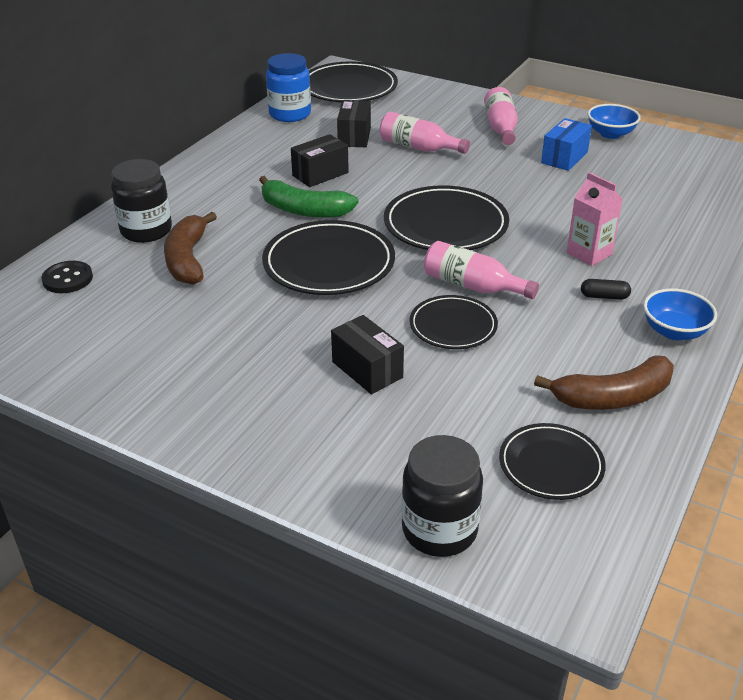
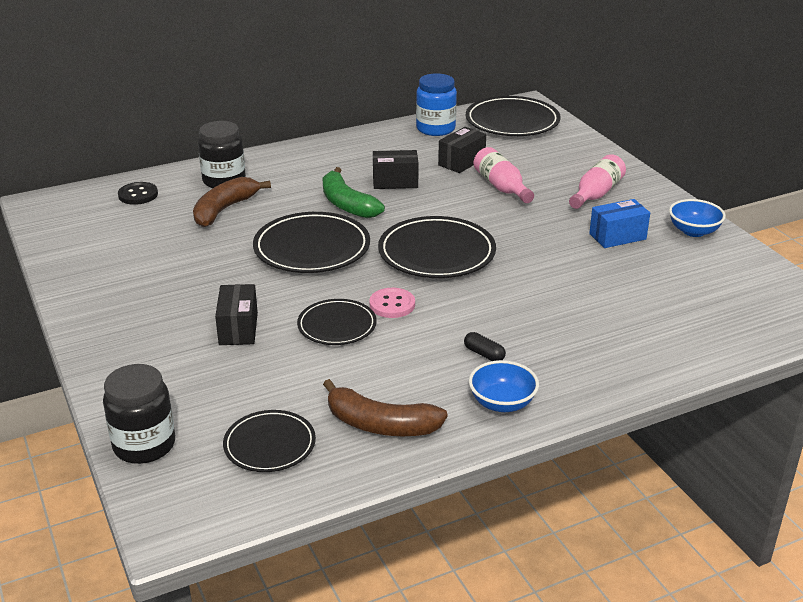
camera: 35 degrees right, 5 degrees down
(473, 286) = (392, 304): pink bottle -> pink button
(589, 253) = (521, 318): pink carton -> none

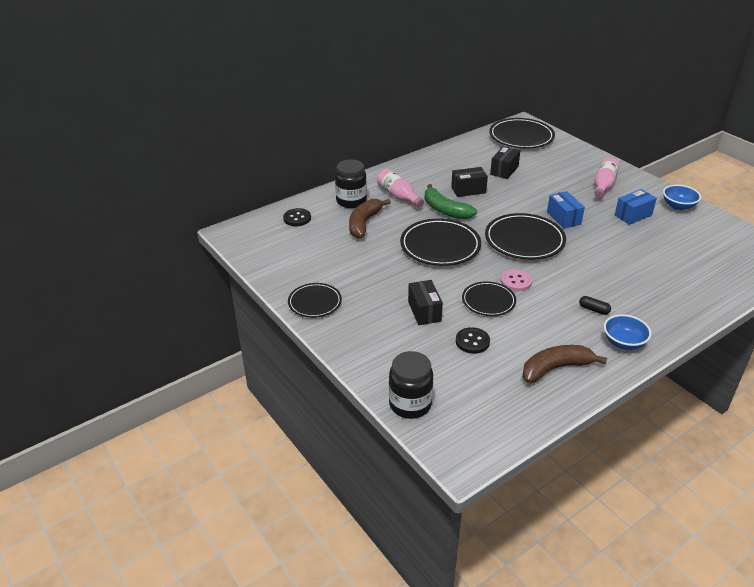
camera: 10 degrees left, 5 degrees up
(269, 445) = (492, 392): black plate -> black plate (315, 302)
(282, 375) = (472, 341): none -> black button
(380, 425) = (555, 368): brown banana -> brown banana turned 150 degrees clockwise
(435, 129) = (473, 147): blue jar -> none
(501, 187) = (540, 187): pink bottle -> pink bottle (398, 196)
(511, 230) = (563, 218): none -> blue box

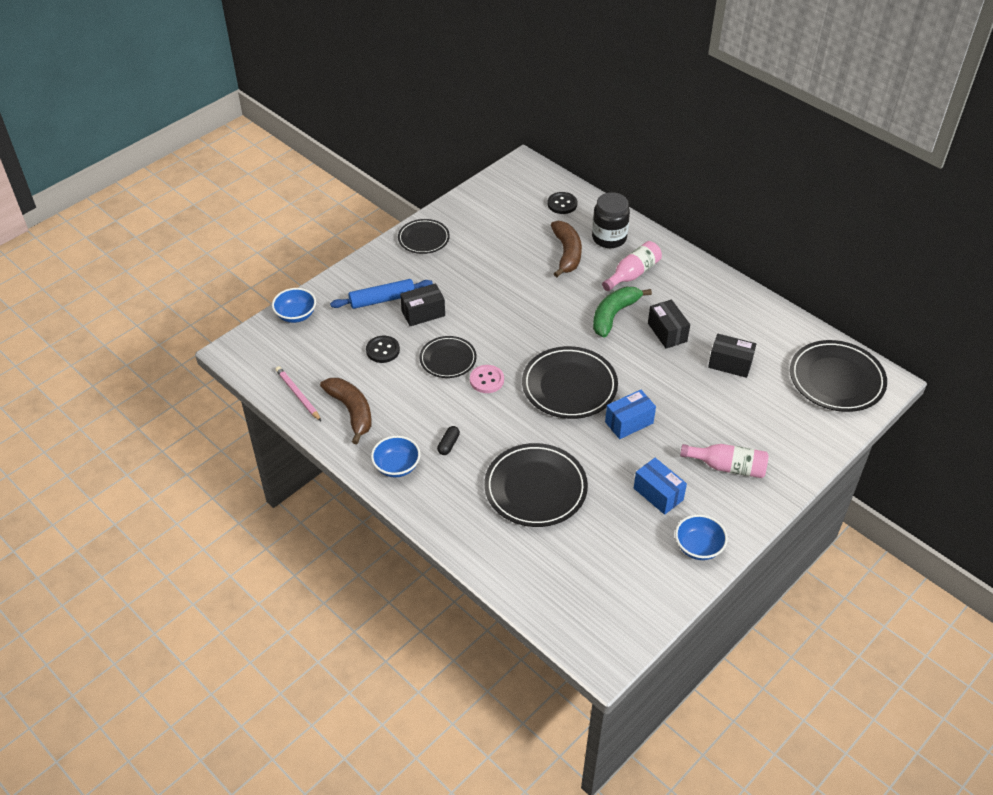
camera: 80 degrees right, 10 degrees up
(364, 223) = (567, 253): brown banana -> brown banana turned 75 degrees clockwise
(399, 337) = (382, 299): none -> blue rolling pin
(410, 404) = (296, 315): black jar -> blue bowl
(440, 246) = (539, 316): black plate -> black plate (535, 488)
(532, 407) = (298, 395): none -> pink pencil

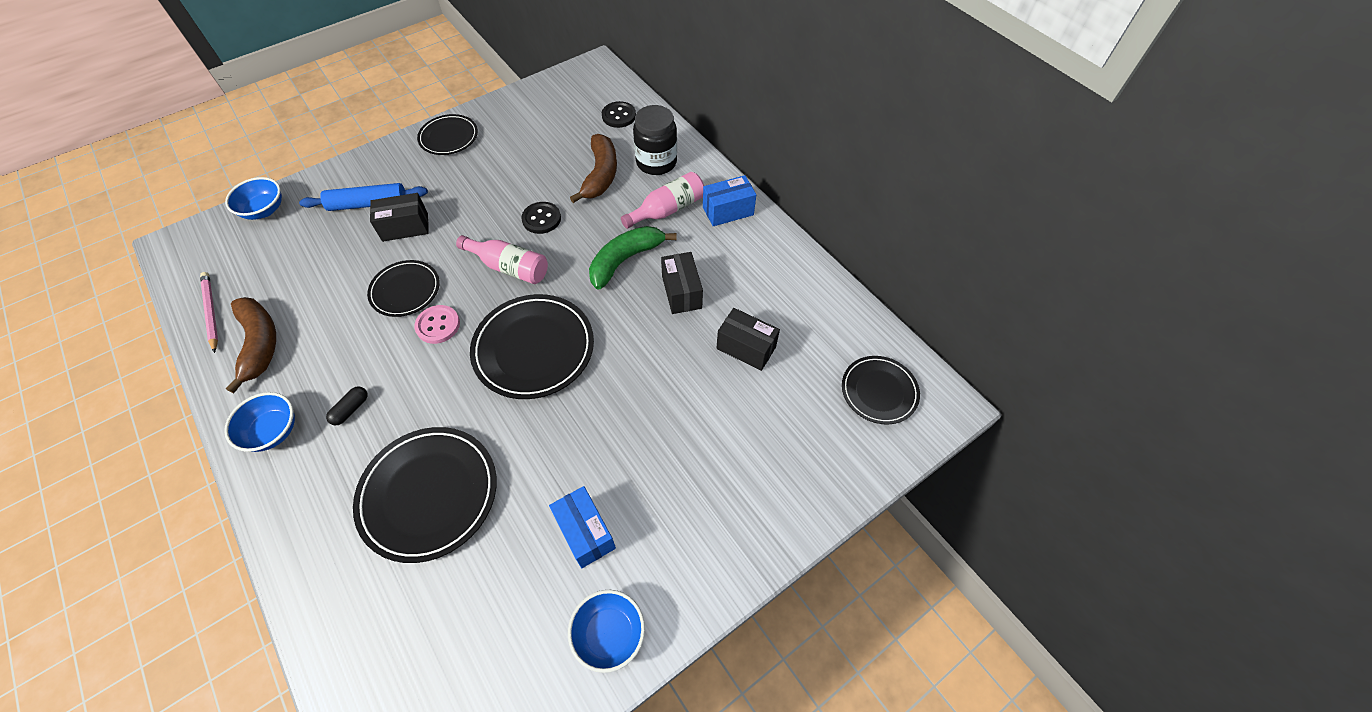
camera: 10 degrees right, 10 degrees up
(383, 350) = (337, 268): black button -> black button (541, 219)
(629, 422) = (587, 413): blue box -> blue box (728, 211)
(727, 467) = (693, 504): pink bottle -> pink bottle (509, 267)
(836, 379) = (879, 391): black plate -> black plate, size x0.61

